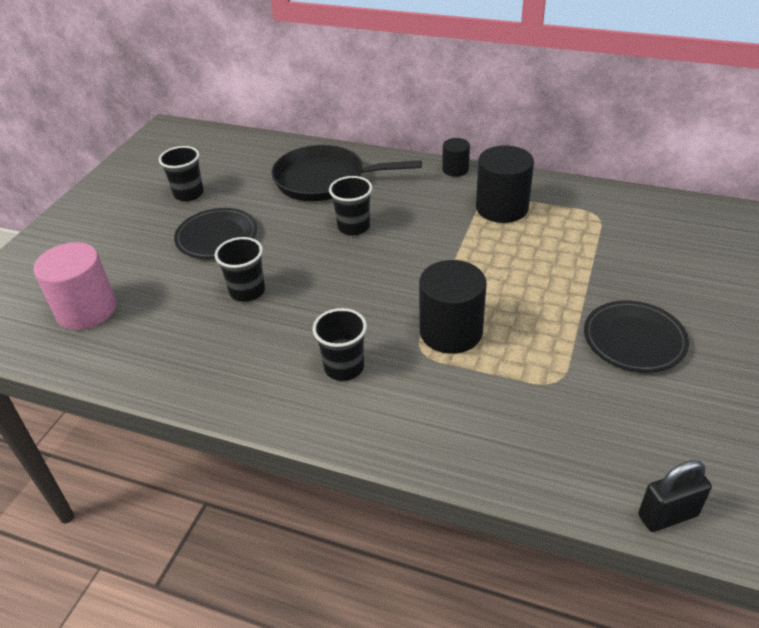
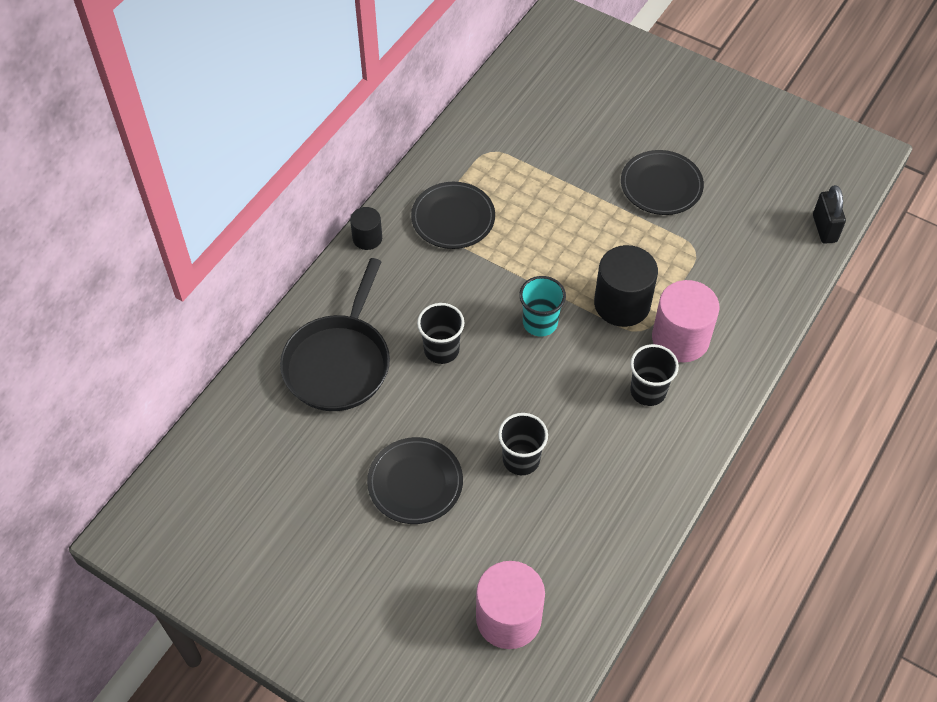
camera: 80 degrees left, 15 degrees up
(188, 194) = (312, 510): black cup -> none
(404, 279) = (540, 323): none -> turquoise cup
(422, 385) = (680, 338): none -> pink cylinder
(502, 208) = (453, 218): black cylinder -> black plate

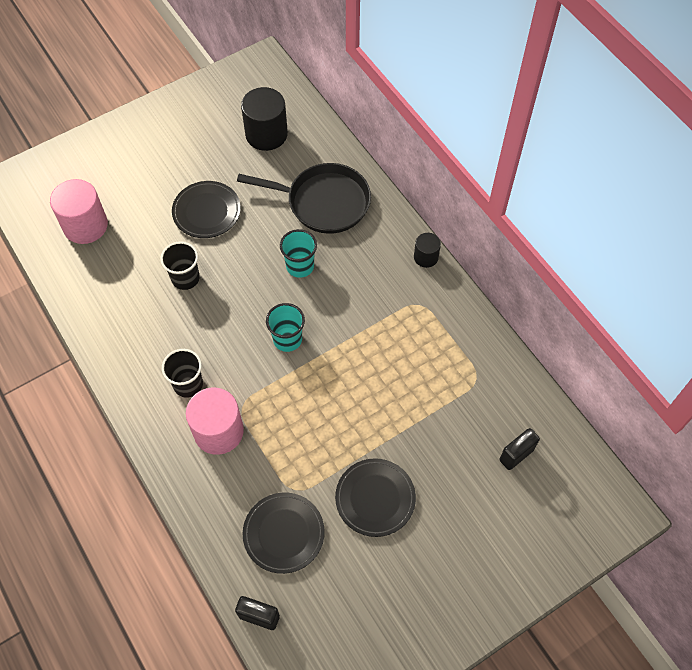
camera: 115 degrees right, 5 degrees up
(339, 363) = (324, 202): black pan -> black pan turned 150 degrees clockwise
(441, 350) = (300, 266): black cup -> turquoise cup
(453, 218) = (417, 322): black plate -> black plate (284, 533)
(551, 100) = (516, 455): none -> black padlock
(622, 304) = (273, 405): black cylinder -> black cylinder (266, 134)

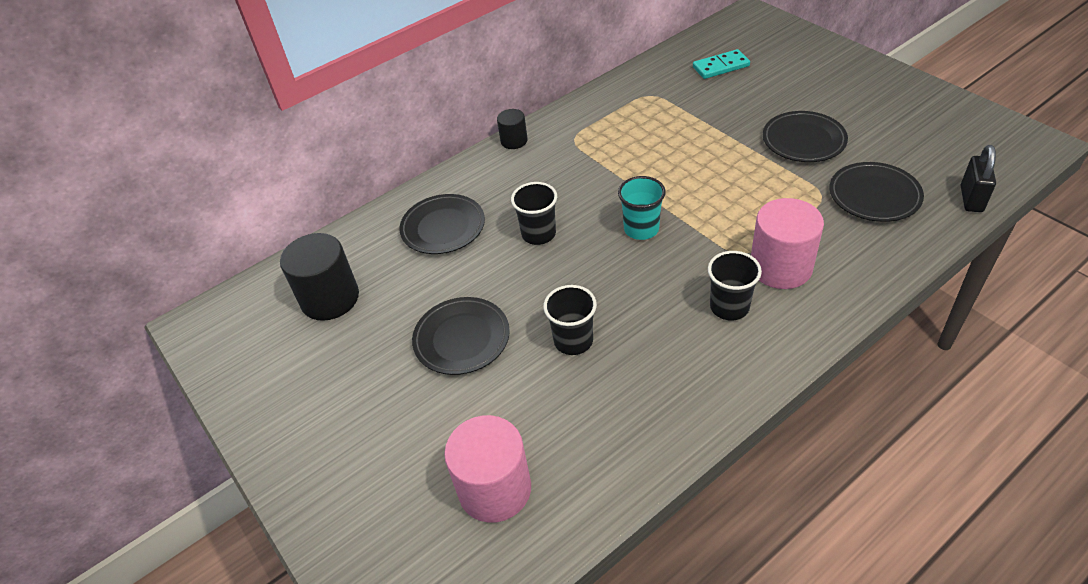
camera: 90 degrees left, 15 degrees down
(300, 266) = (538, 234): turquoise cup -> black cup
(324, 202) = (443, 227): black pan -> black plate
(516, 455) = (720, 66): black padlock -> turquoise domino

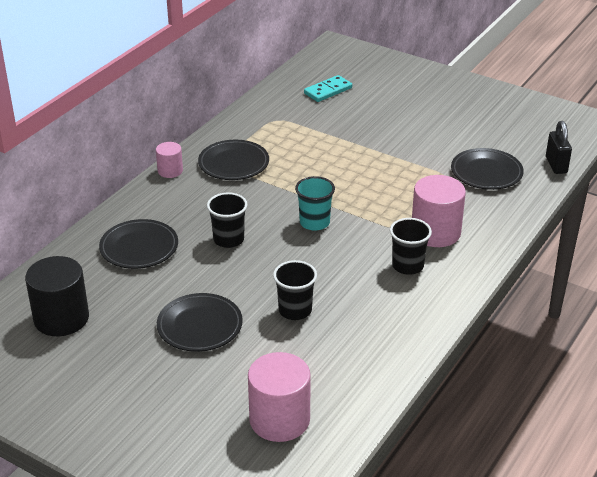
camera: 25 degrees left, 10 degrees down
(514, 141) = (170, 171): black cylinder -> pink cylinder
(803, 140) = (418, 140): black plate -> black plate (233, 163)

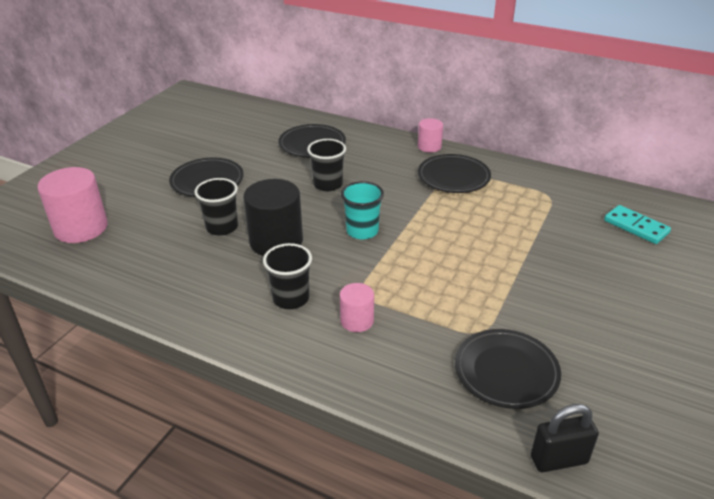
camera: 85 degrees right, 0 degrees up
(61, 318) = (224, 125): black cylinder -> black cylinder (276, 241)
(435, 232) = (357, 320): pink cylinder -> pink cylinder, size x0.54

